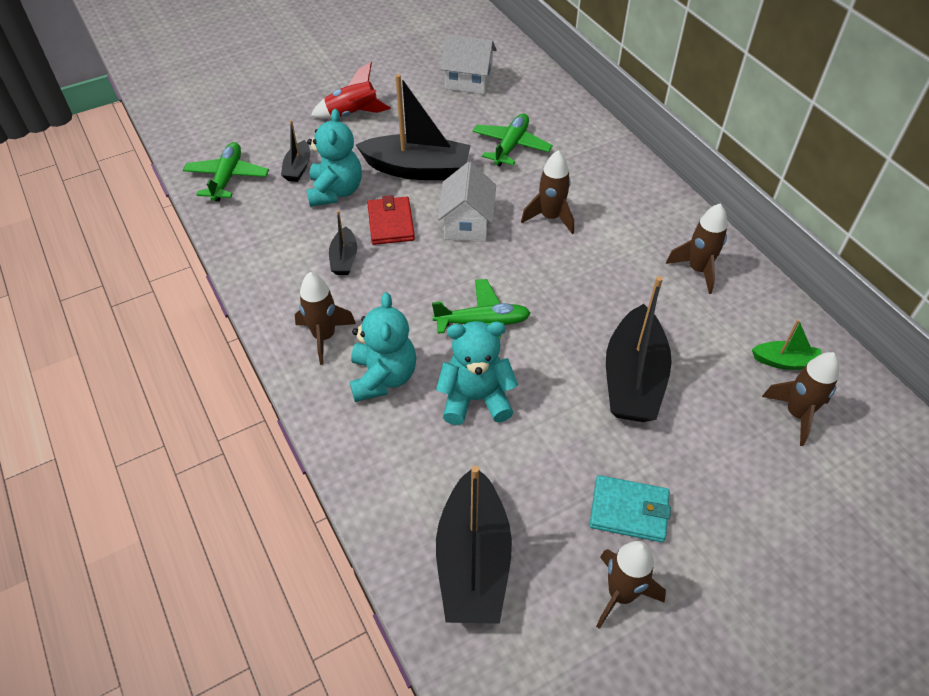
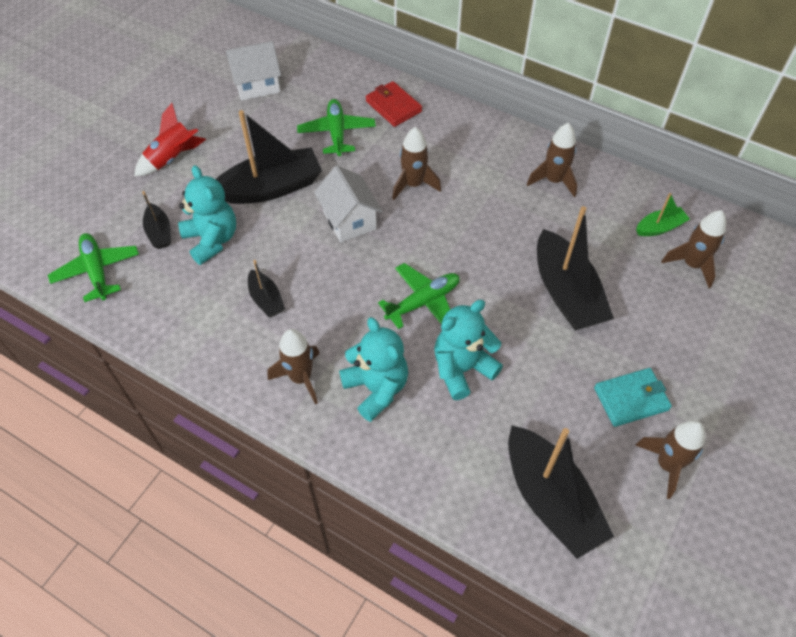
camera: 30 degrees left, 5 degrees up
(391, 223) = (283, 248): red wallet -> red wallet (393, 106)

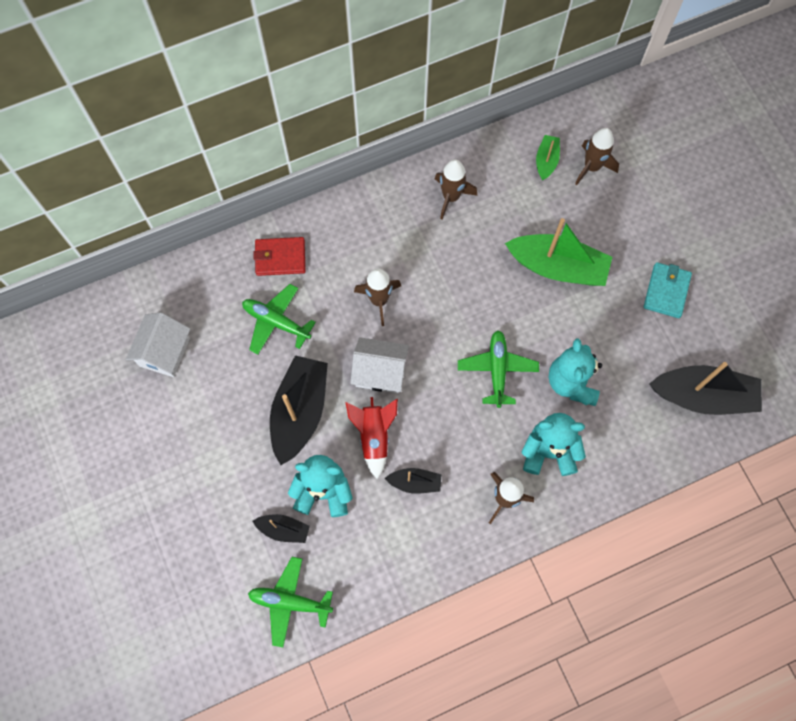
camera: 55 degrees left, 15 degrees up
(172, 158) = (202, 474): red rocket -> red rocket (374, 436)
(566, 293) = (557, 267): black boat -> green boat
(667, 464) = (724, 307): brown rocket -> none

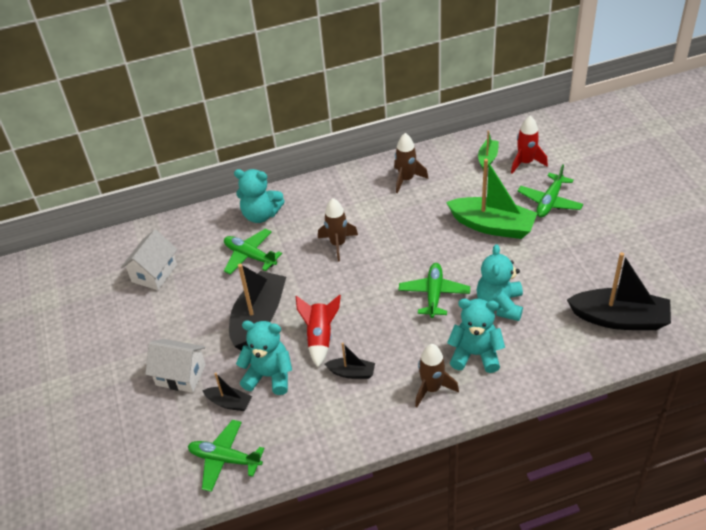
camera: 10 degrees right, 25 degrees down
(280, 258) = (261, 215): red wallet -> turquoise teddy bear
(380, 372) = (332, 292): white house -> white house (180, 375)
(592, 167) = (525, 162): brown rocket -> red rocket
(622, 228) = (549, 201): none -> green plane
(666, 291) = (587, 244): turquoise wallet -> none

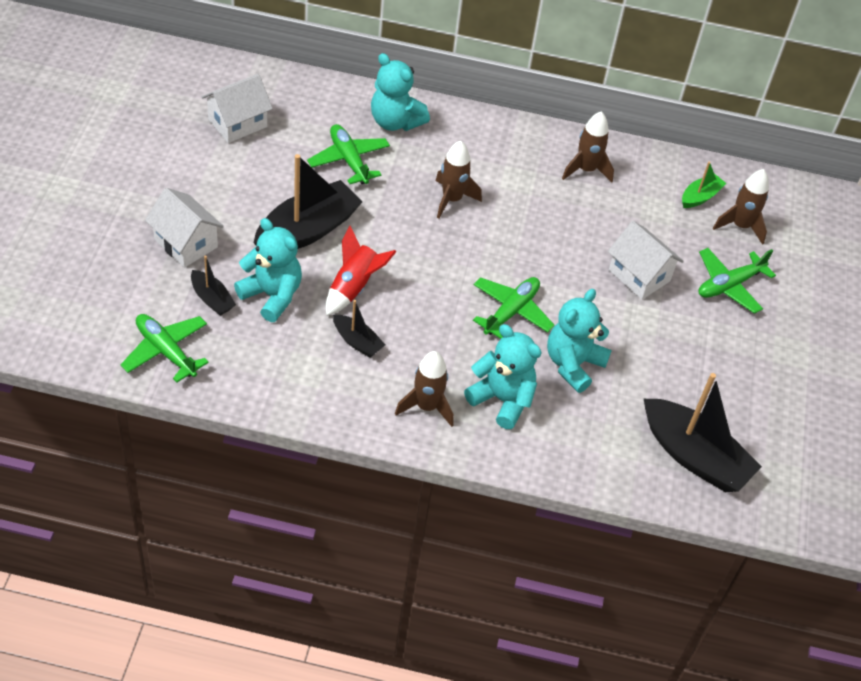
camera: 20 degrees right, 5 degrees up
(492, 226) = (639, 275): green boat -> white house
(525, 162) = (740, 226): red rocket -> brown rocket

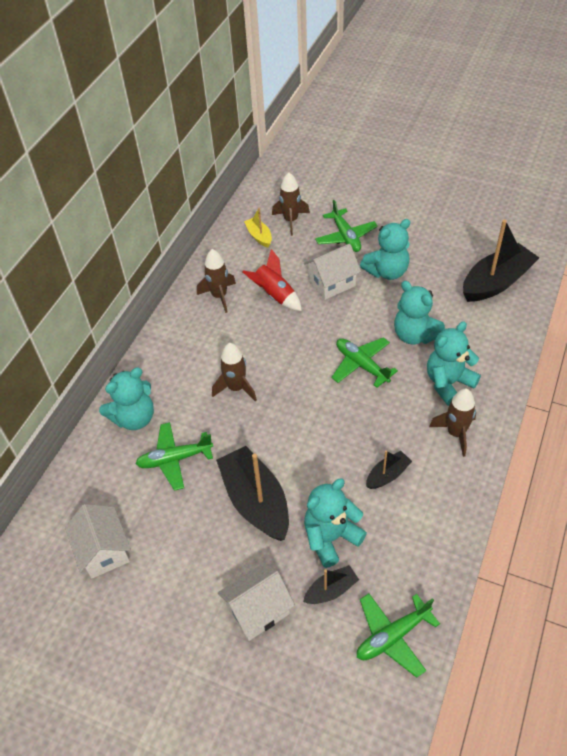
camera: 70 degrees left, 0 degrees up
(354, 287) = (327, 471): red rocket -> red rocket (274, 295)
(677, 332) = (387, 271): none -> turquoise teddy bear
(700, 197) = (259, 236): green boat -> yellow boat

